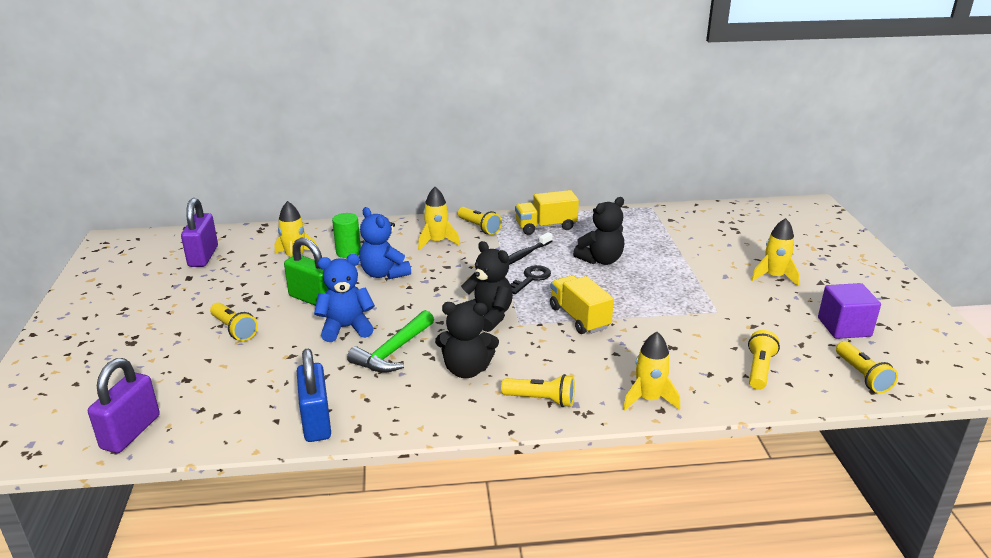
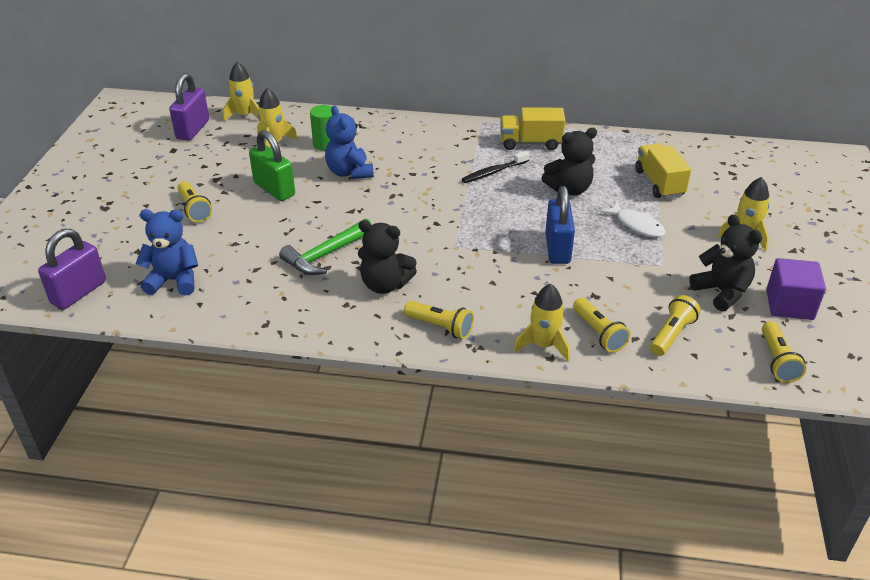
camera: 15 degrees right, 10 degrees up
(316, 422) = (232, 311): blue padlock -> blue padlock (557, 248)
(346, 328) = (293, 224): blue teddy bear -> blue teddy bear (174, 280)
(437, 242) = (414, 145): yellow rocket -> yellow rocket (245, 115)
(479, 227) = (463, 134): yellow flashlight -> yellow flashlight (598, 333)
(488, 316) = (429, 233): black teddy bear -> black teddy bear (722, 292)
(531, 279) = (488, 199): black key -> none
(579, 318) = (517, 249): yellow truck -> yellow truck (659, 183)
(677, 281) = (637, 225): none -> white fish

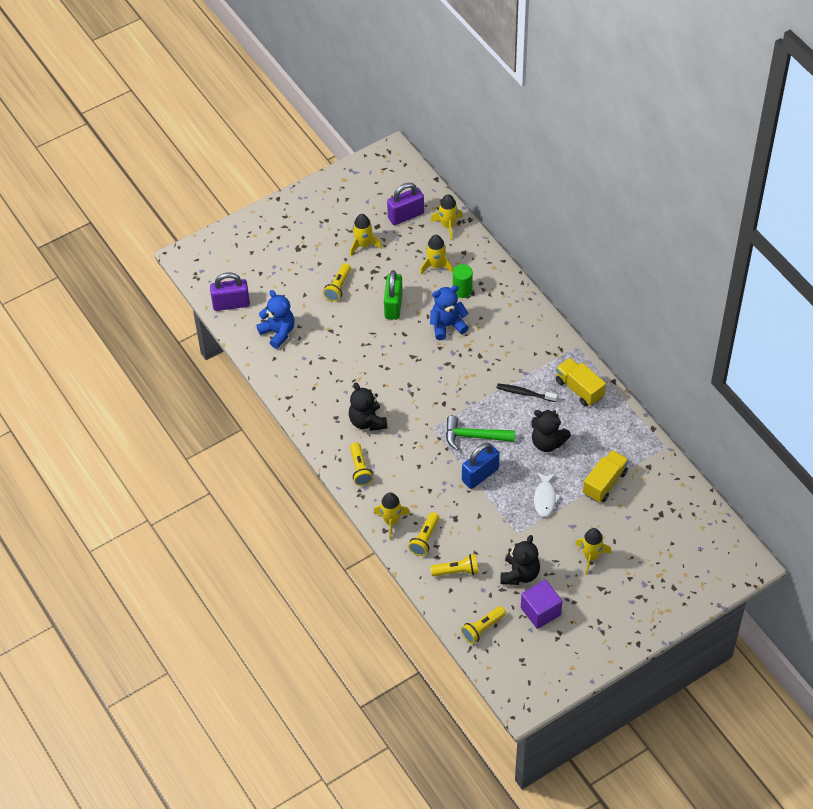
camera: 50 degrees right, 15 degrees up
(177, 168) = (363, 245): none -> yellow rocket
(325, 255) = (363, 377): green hammer -> green hammer (474, 436)
(349, 172) = (447, 325): blue teddy bear -> blue teddy bear turned 45 degrees clockwise

